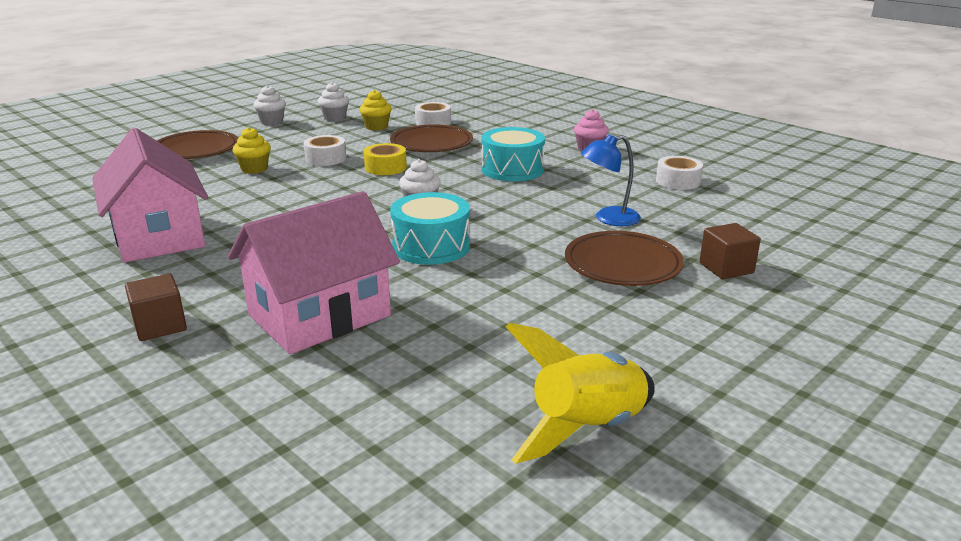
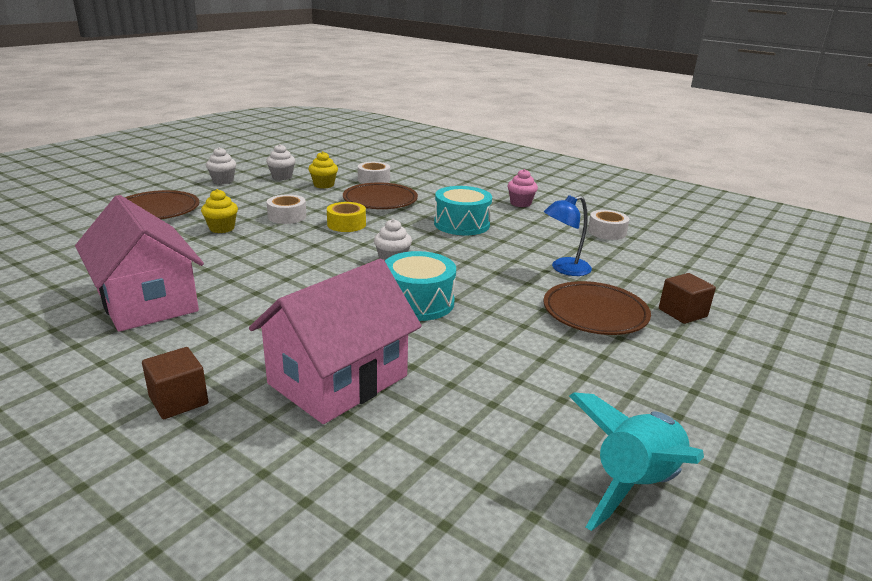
camera: 10 degrees left, 0 degrees up
(587, 429) = (635, 484): yellow rocket -> turquoise rocket

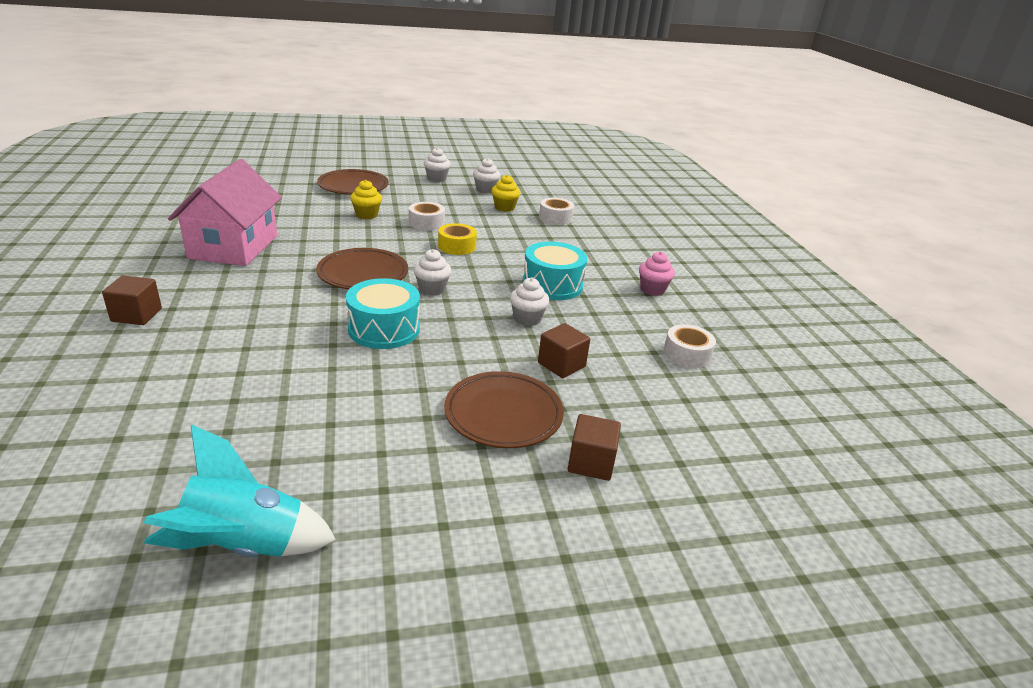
camera: 40 degrees right, 5 degrees up
(338, 380) = (229, 352): pink house -> none
(380, 201) = (523, 237): brown plate -> brown plate (363, 274)
(491, 251) = (527, 319): none -> white cupcake
(564, 269) = (561, 365): blue lamp -> brown cube

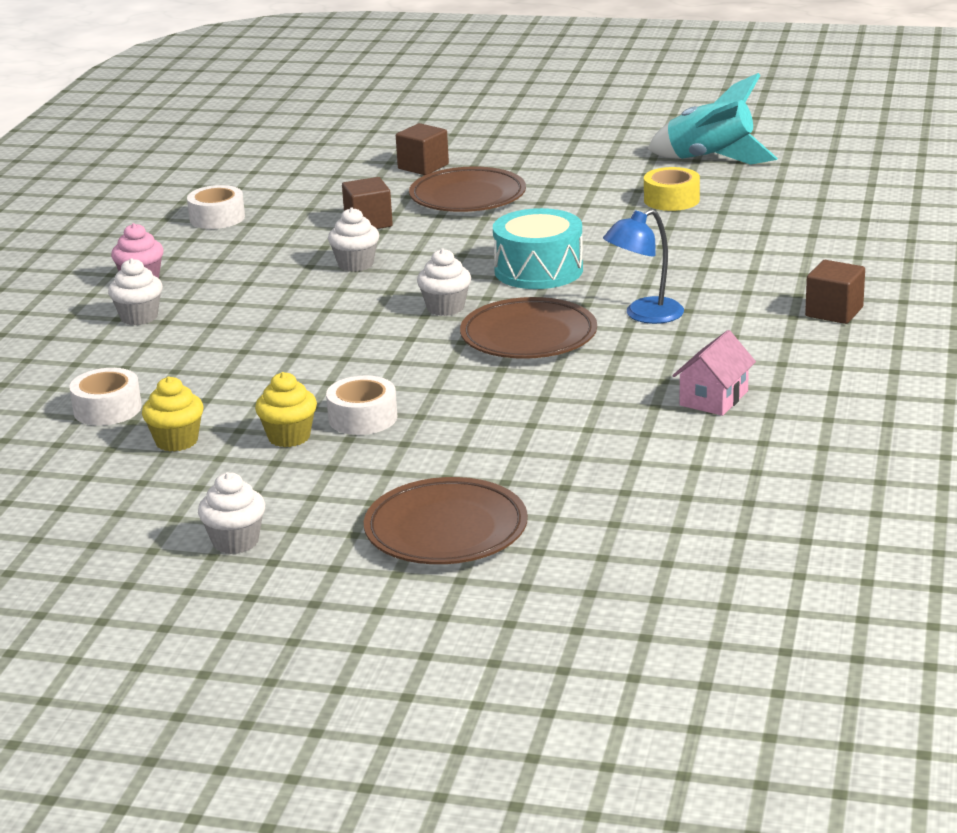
camera: 150 degrees left, 5 degrees down
(234, 247) = (714, 398): pink house -> pink house, size x0.47
(287, 297) = (644, 315): none -> blue lamp
(366, 215) = (462, 446): yellow cupcake -> yellow cupcake (289, 437)
(457, 246) = (351, 368): yellow tape -> yellow tape (671, 200)
(485, 190) = (159, 495): white cupcake -> white cupcake (139, 317)
(552, 285) = (272, 298): turquoise drum -> none

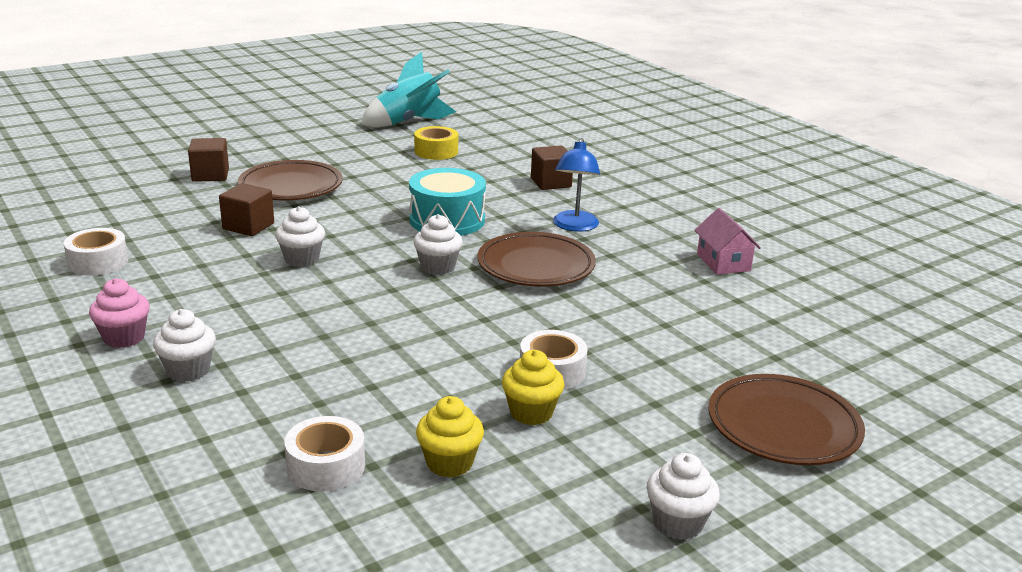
camera: 50 degrees left, 0 degrees up
(834, 312) = (667, 189): brown cube -> brown cube (551, 183)

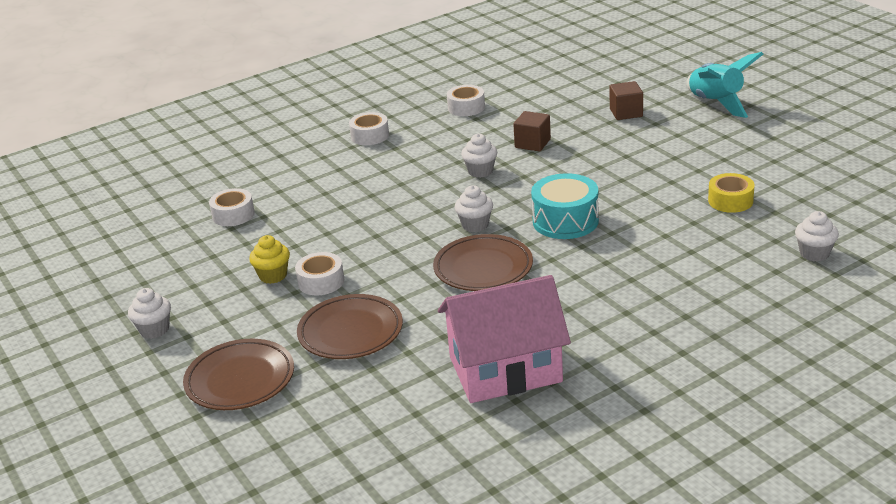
camera: 95 degrees right, 5 degrees up
(124, 338) = (370, 136): pink cupcake -> white tape
(188, 370) = (332, 161): white cupcake -> white cupcake (814, 253)
(291, 187) = (614, 147): brown plate -> brown plate (350, 332)
(408, 122) = (809, 178): turquoise rocket -> turquoise rocket (716, 103)
(449, 463) = (227, 251): yellow cupcake -> none
(551, 183) = (673, 268): brown cube -> none
(574, 226) = (568, 285): blue lamp -> none
(723, 262) = (505, 369): pink house -> pink house, size x2.13

